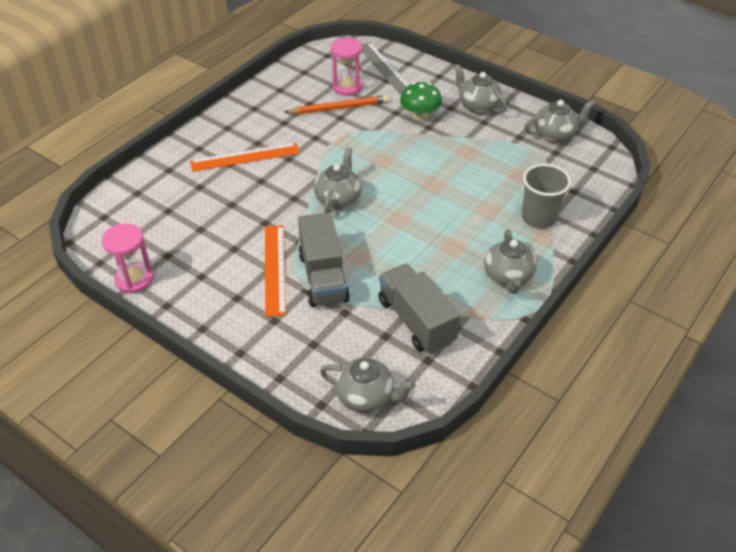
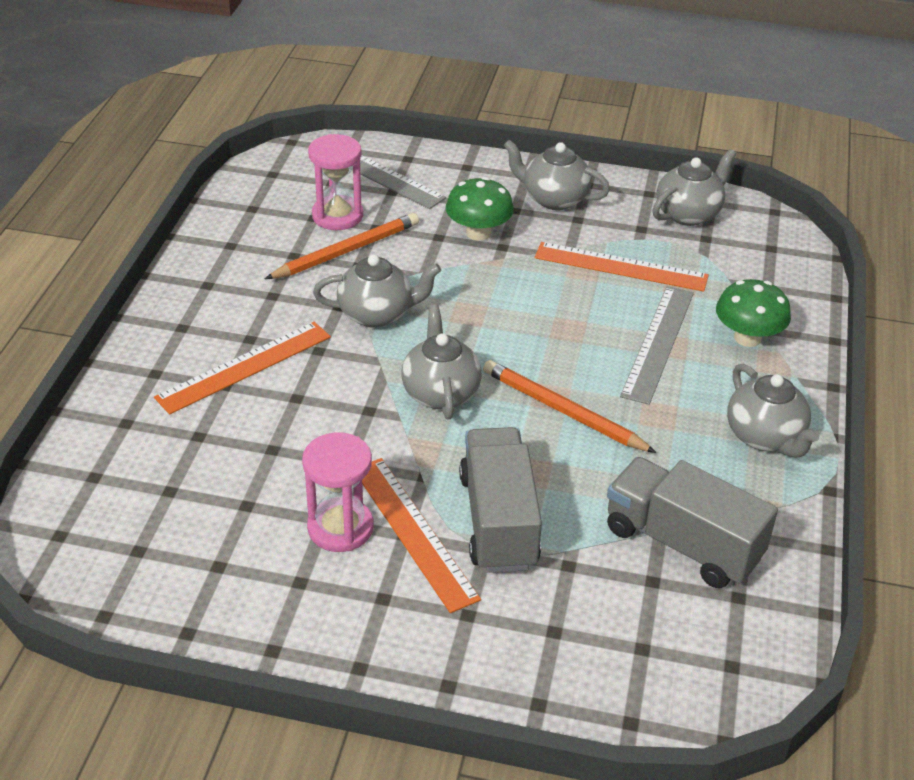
camera: 25 degrees left, 5 degrees down
(134, 279) = (187, 624): pink hourglass -> pink hourglass (340, 528)
(323, 277) = (498, 521): grey truck -> grey truck turned 150 degrees counterclockwise
(366, 397) = (689, 686): grey teapot -> grey teapot (377, 314)
(399, 228) = (563, 411): none -> orange pencil
(482, 206) = (658, 343): none -> grey ruler
(490, 156) = (620, 267): none -> orange ruler
(539, 217) = (747, 338): grey cup -> green mushroom

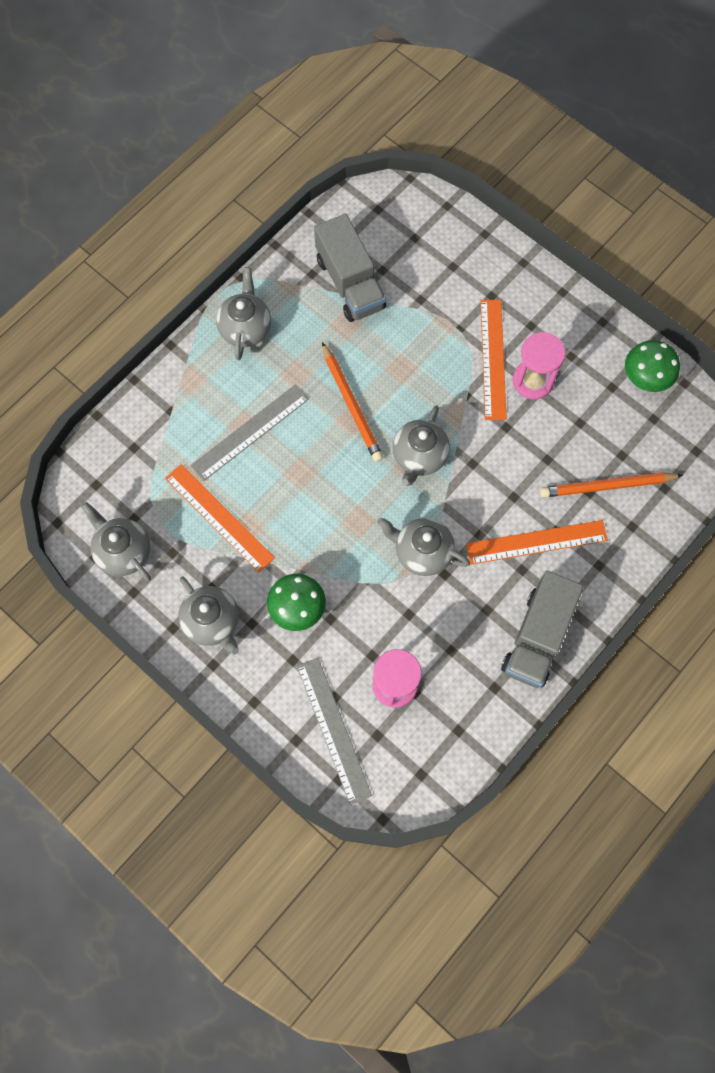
camera: 150 degrees left, 30 degrees up
(346, 251) = (409, 635): orange pencil -> orange pencil (607, 486)
(498, 521) = (441, 344): grey truck -> grey truck (537, 637)
(688, 214) = (123, 551): grey teapot -> grey teapot turned 60 degrees clockwise
(747, 338) = (188, 408): green mushroom -> green mushroom (645, 378)

